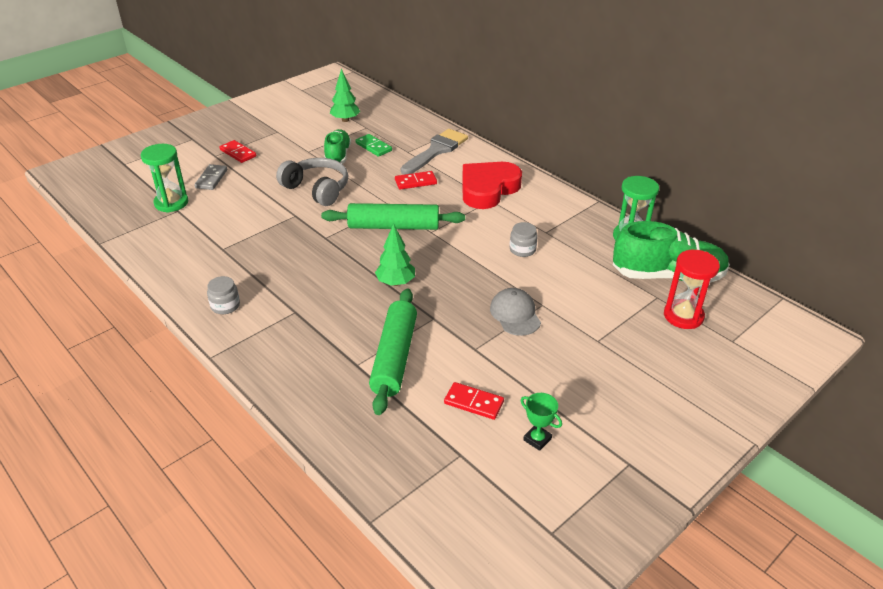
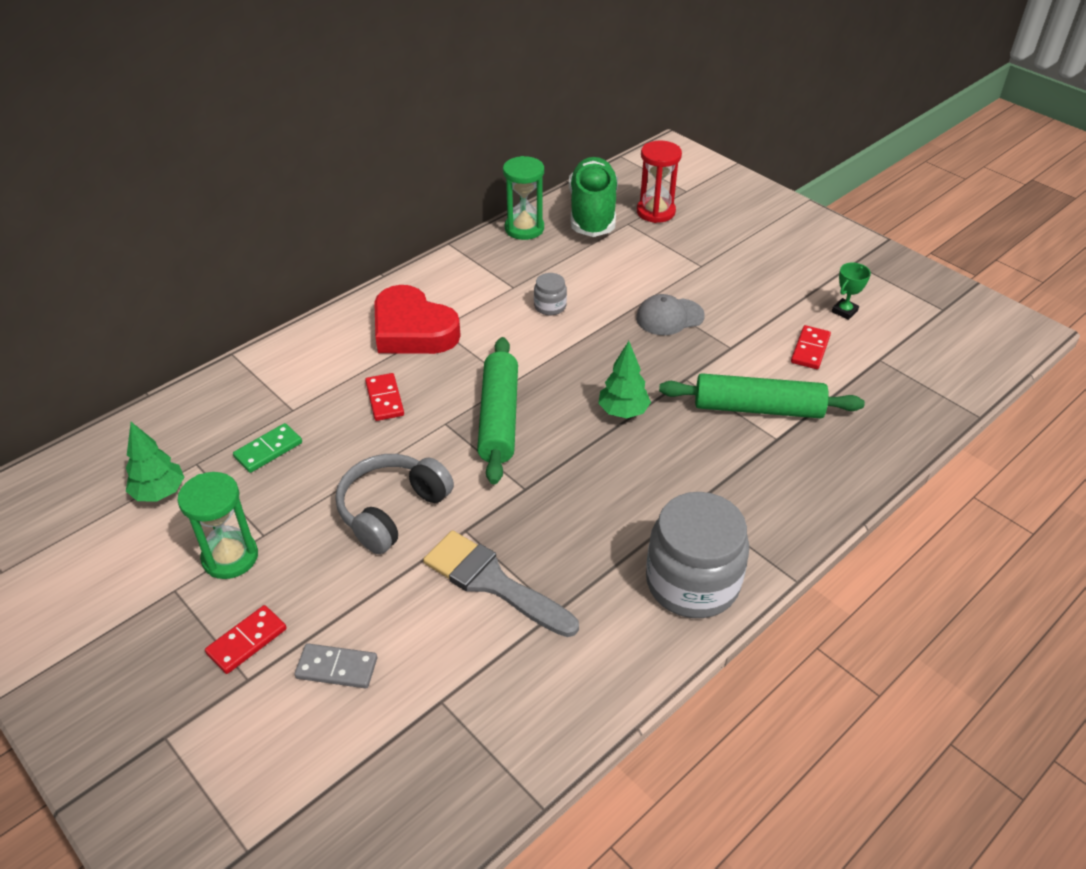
camera: 90 degrees left, 5 degrees up
(171, 203) = (415, 717): green hourglass -> green hourglass (230, 557)
(225, 306) = (692, 582): grey jar -> grey jar, size x2.24
(338, 156) = (288, 493): green shoe -> none
(436, 151) = (297, 379): grey brush -> grey brush (492, 582)

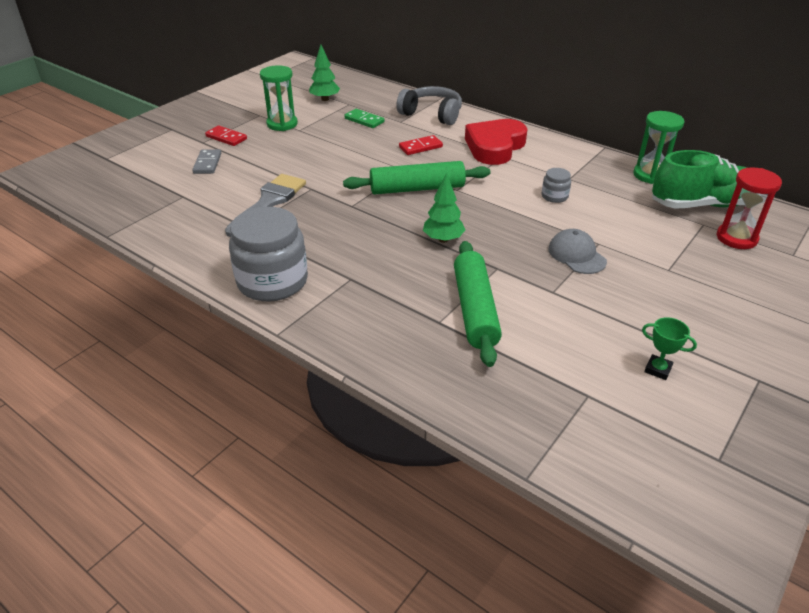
camera: 80 degrees right, 5 degrees down
(392, 510) = (323, 163): grey headphones -> grey headphones (432, 114)
(810, 349) = (577, 343): red domino -> none

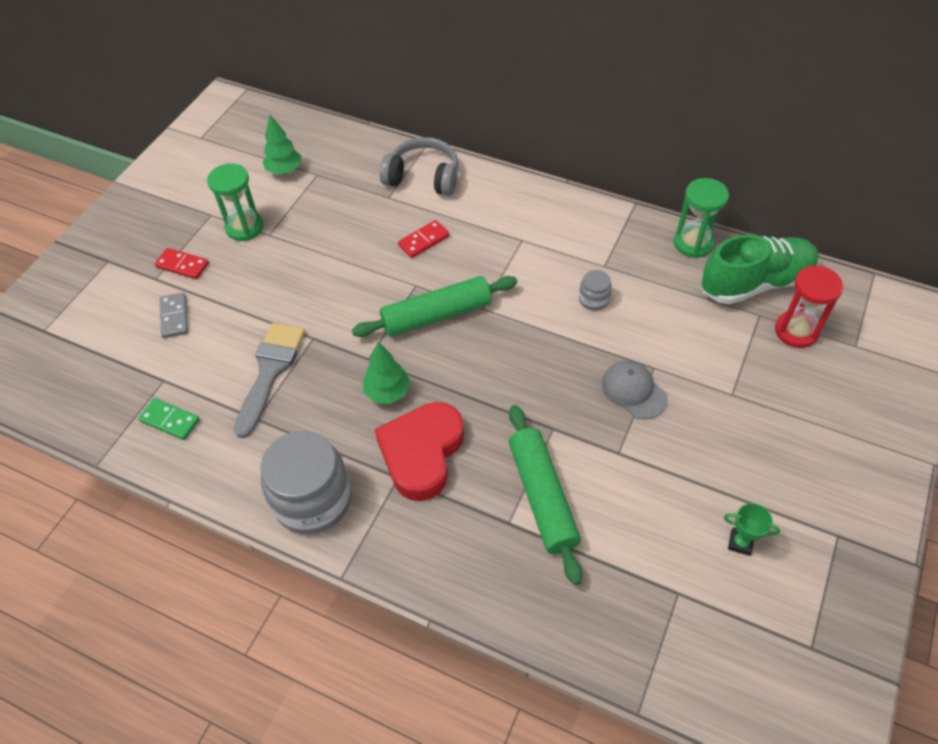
camera: 10 degrees left, 15 degrees up
(364, 120) = (344, 203): green domino -> green domino (170, 420)
(443, 239) = (485, 394): green tree -> green tree (387, 392)
(495, 147) = (510, 225): red heart -> red heart (422, 453)

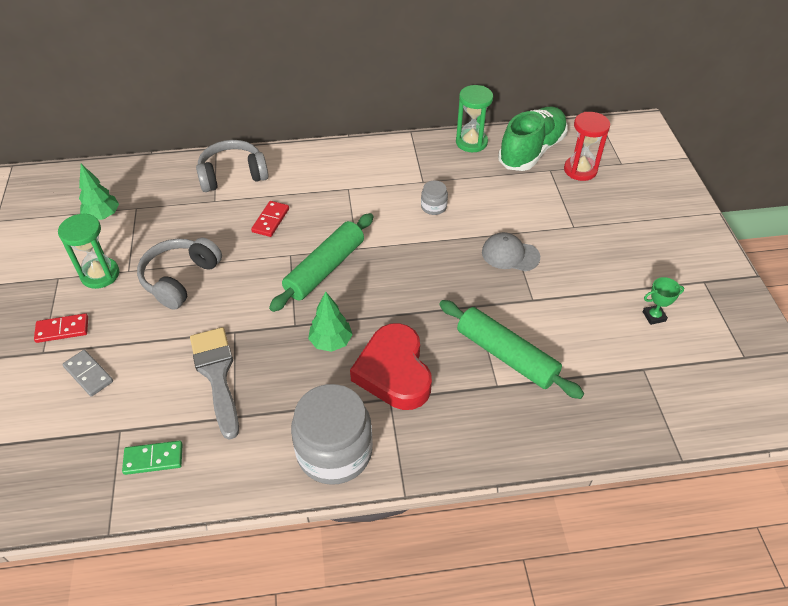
camera: 35 degrees left, 5 degrees down
(305, 263) = (180, 279): none -> grey headphones

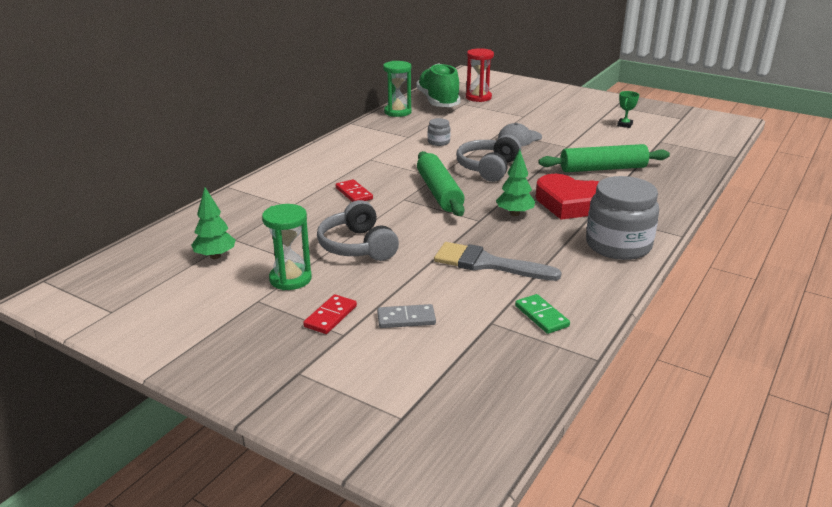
camera: 50 degrees left, 20 degrees down
(153, 459) = (541, 316): green domino -> green domino turned 60 degrees counterclockwise
(233, 175) = (274, 190): grey headphones -> grey headphones (488, 168)

